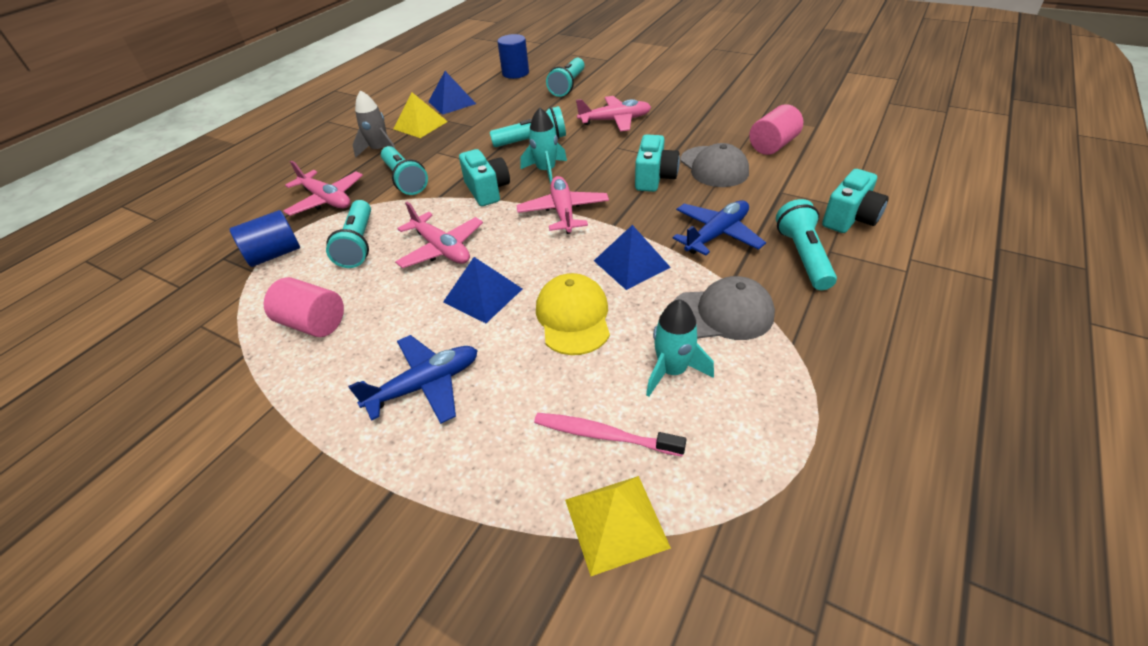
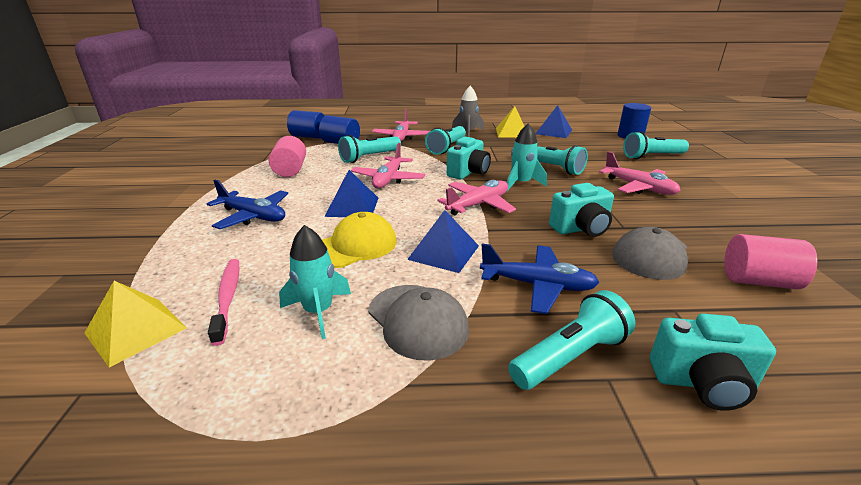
camera: 55 degrees right, 15 degrees down
(203, 278) = (309, 136): none -> blue cylinder

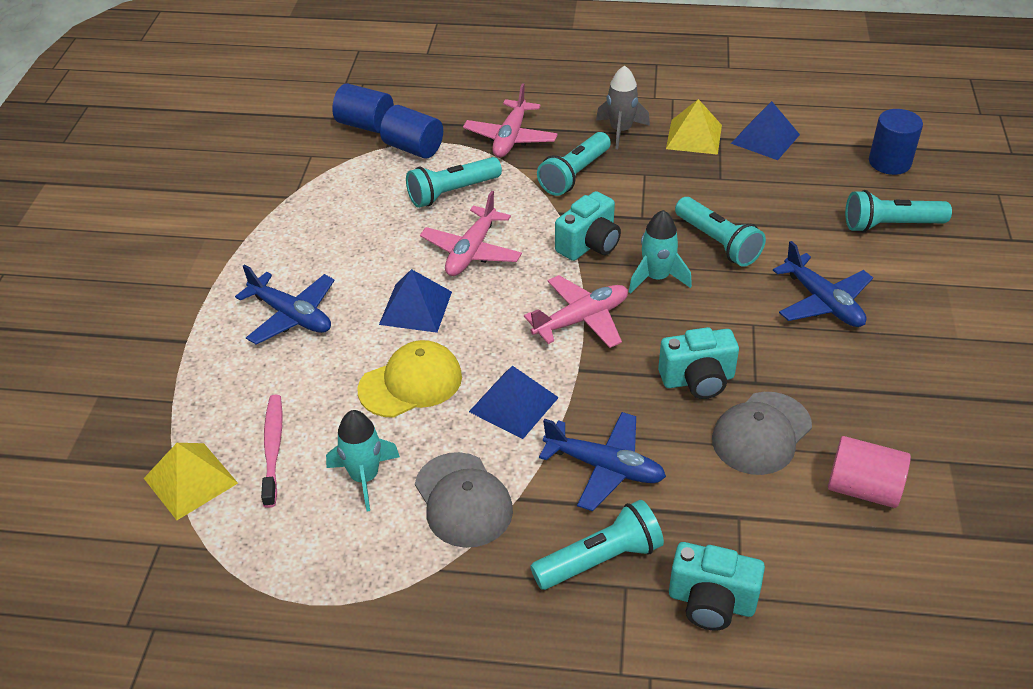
camera: 10 degrees right, 15 degrees up
(290, 170) = (337, 217): pink cylinder -> none
(638, 187) = (823, 302): pink plane -> blue plane

